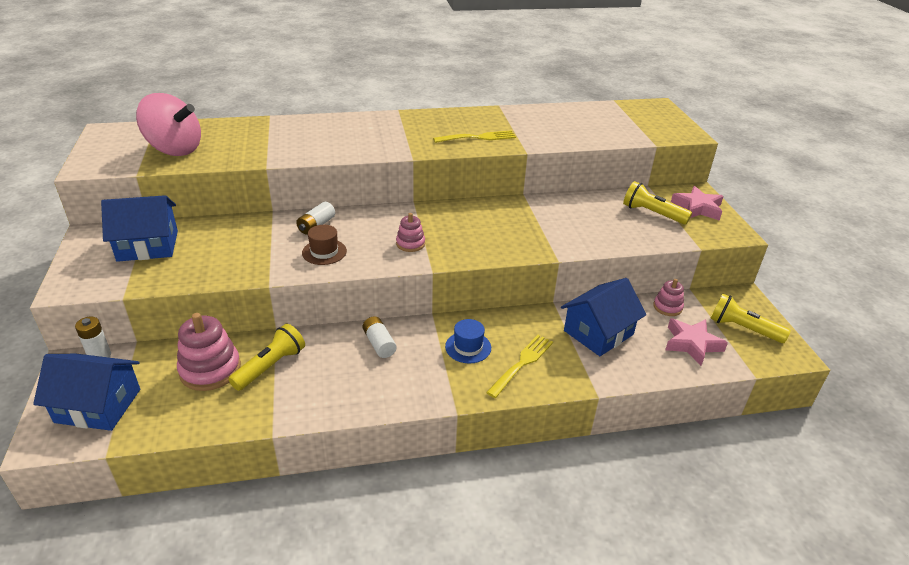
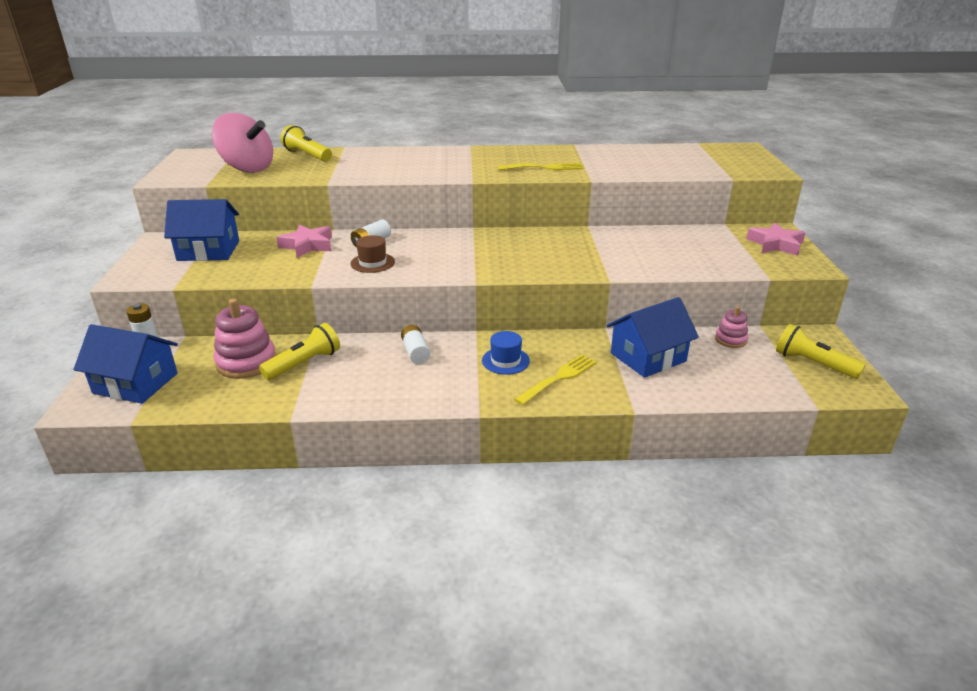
camera: 10 degrees right, 5 degrees down
(410, 244) = (460, 260): pink stacking toy -> none
(652, 213) = (723, 247): yellow flashlight -> yellow flashlight (307, 155)
(692, 344) = (750, 374): pink star -> pink star (307, 245)

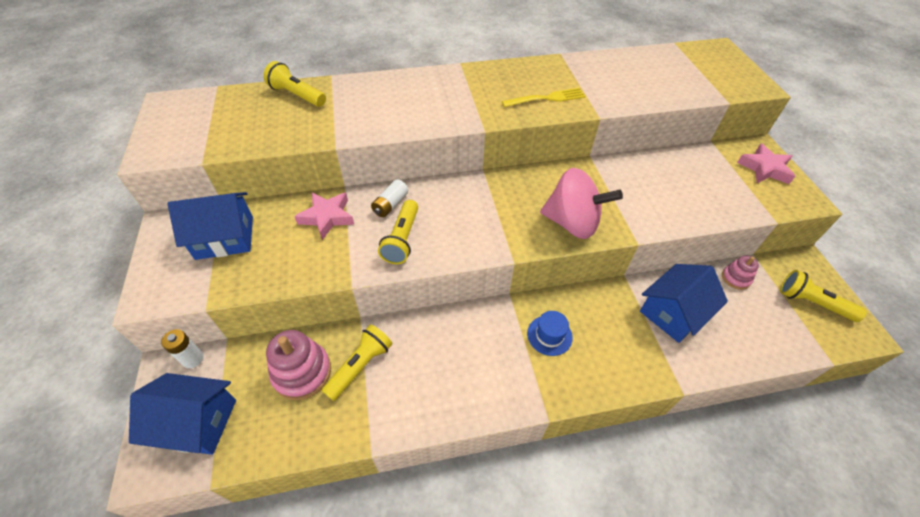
camera: 10 degrees left, 20 degrees up
(247, 168) = (239, 126): pink spinning top -> pink spinning top (572, 223)
(372, 263) = (402, 239): brown hat -> yellow flashlight
(415, 352) = (463, 334): white battery -> none
(558, 378) = (604, 355): yellow fork -> none

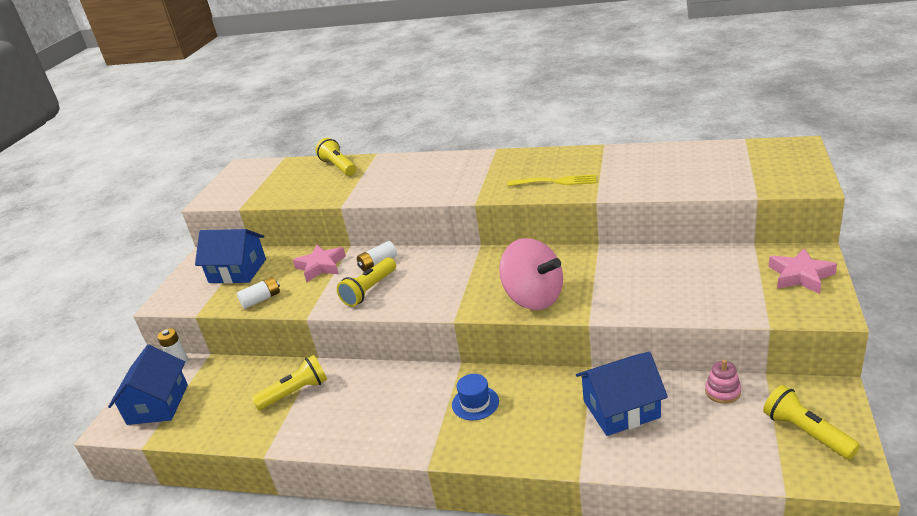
camera: 30 degrees right, 20 degrees down
(197, 422) = (158, 404): blue house -> blue house turned 60 degrees clockwise
(280, 272) = (261, 299): none -> white battery
(302, 372) = (249, 387): pink stacking toy -> none

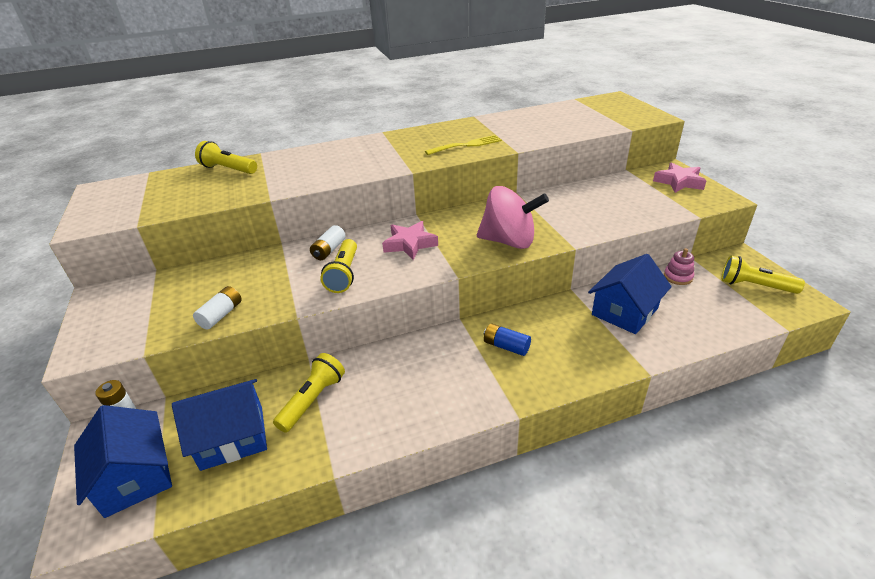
camera: 35 degrees left, 5 degrees up
(237, 271) = (161, 296): blue house -> blue house (232, 437)
(321, 266) = (266, 267): pink star -> pink star (410, 244)
(475, 403) = (506, 346): blue hat -> blue battery

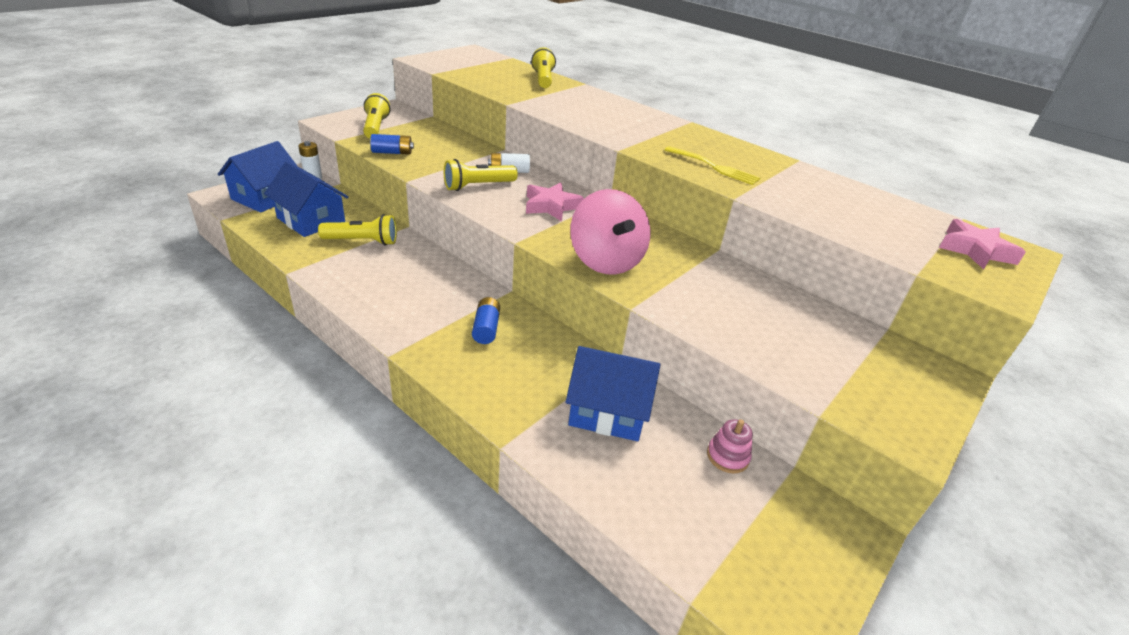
camera: 55 degrees right, 0 degrees up
(221, 315) = (392, 152): white battery -> blue battery
(679, 182) = (911, 386): pink star -> pink star (975, 250)
(754, 286) = (780, 553): yellow flashlight -> yellow flashlight (375, 127)

